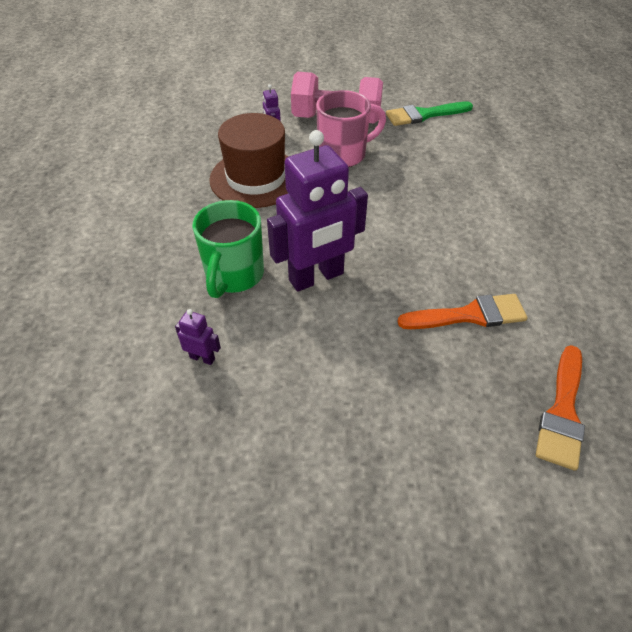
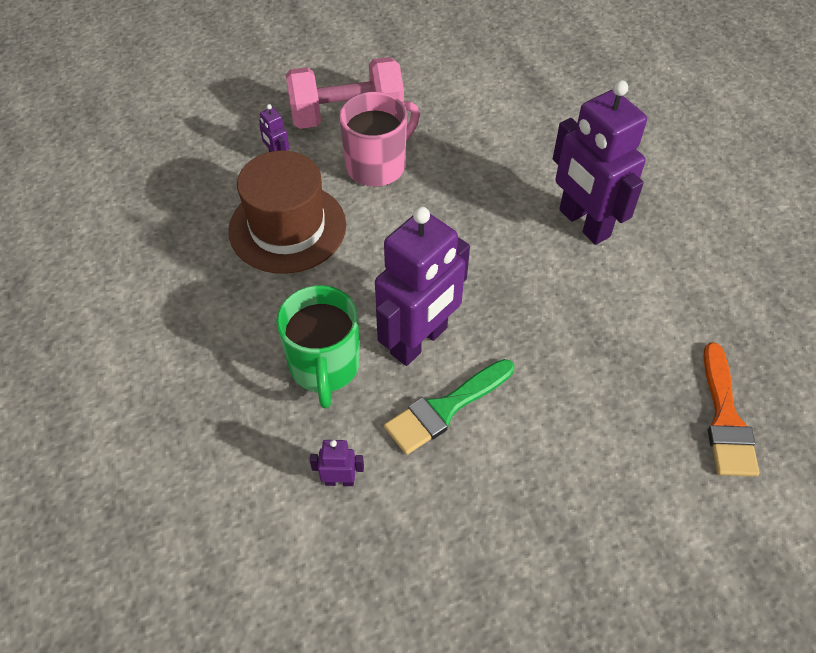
camera: 20 degrees left, 5 degrees up
(424, 115) = (448, 84): green brush -> green brush (445, 409)
(469, 315) = (599, 337): orange brush -> none
(492, 229) = (583, 223): none -> purple robot

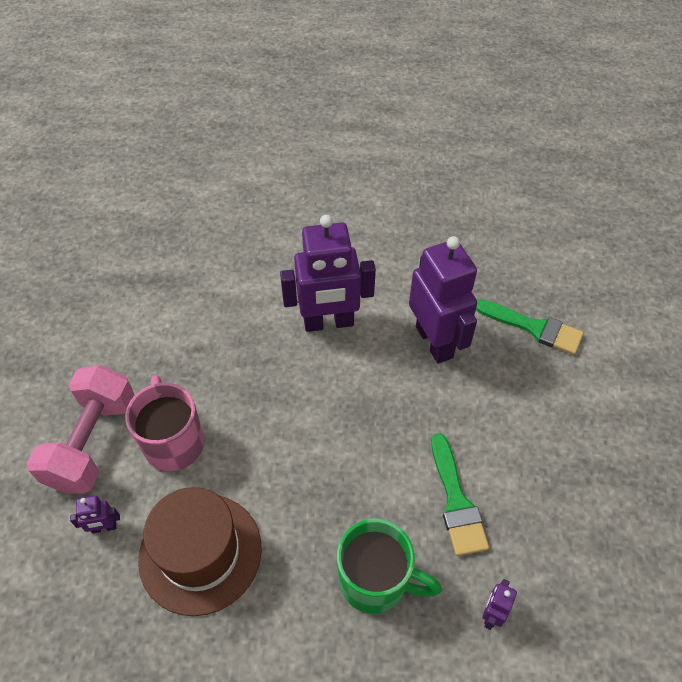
camera: 65 degrees left, 0 degrees up
(419, 341) = (384, 492): purple robot -> purple robot (434, 342)
(725, 418) = (534, 328): orange brush -> green brush

